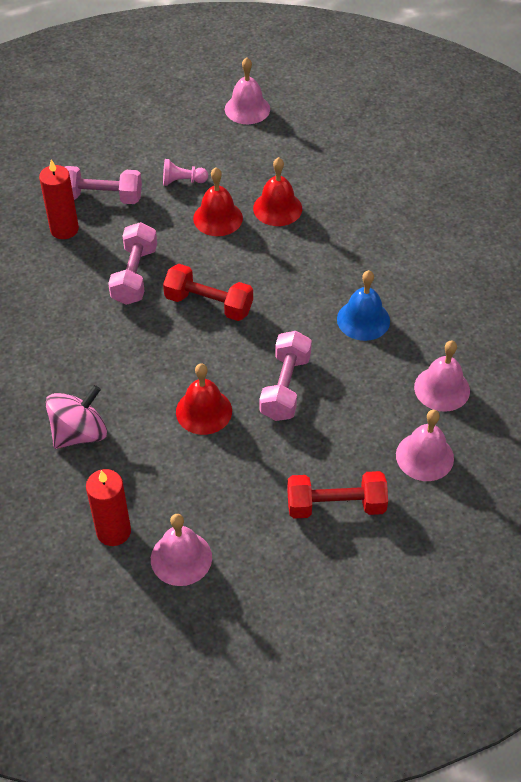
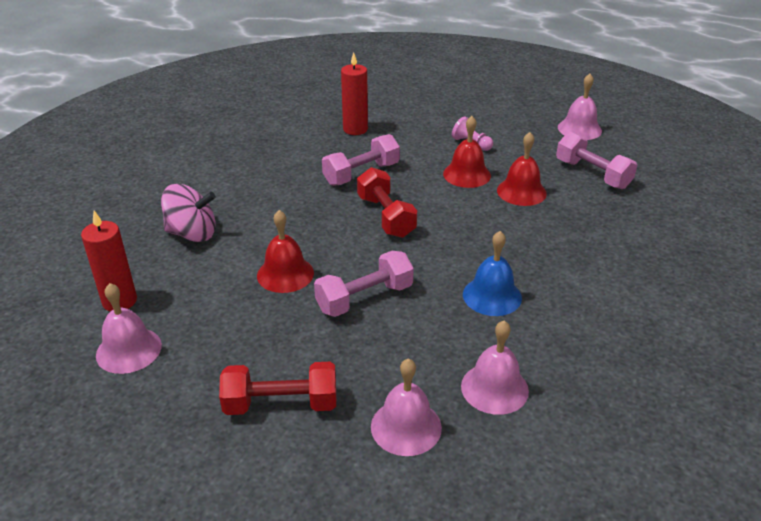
camera: 45 degrees right, 15 degrees down
(101, 197) = (403, 126): pink dumbbell -> pink dumbbell (592, 174)
(335, 505) = (281, 404): red dumbbell -> red dumbbell turned 45 degrees counterclockwise

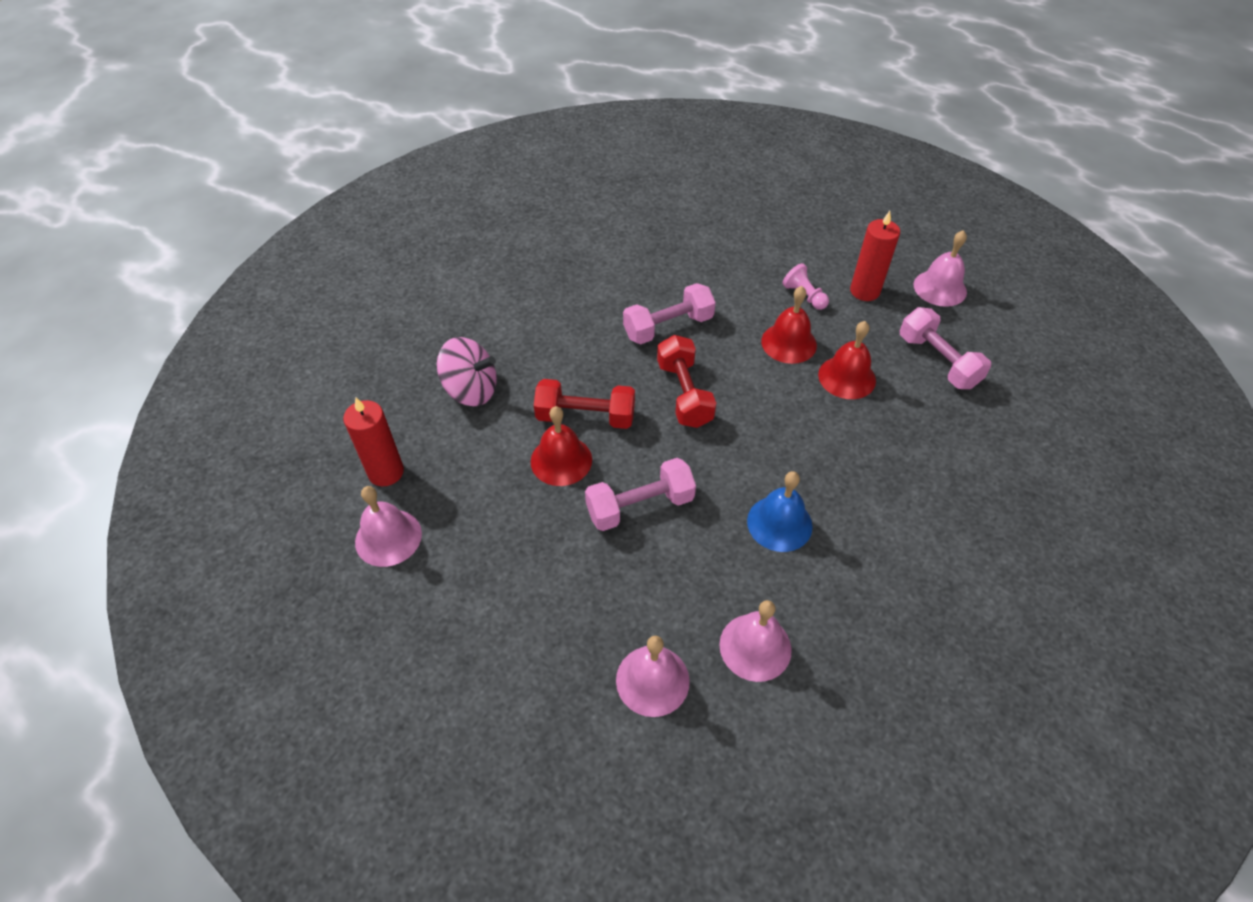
camera: 10 degrees right, 15 degrees up
(281, 404) = (531, 630): red dumbbell -> red dumbbell (585, 417)
(355, 129) = (673, 257): red candle -> red candle (864, 291)

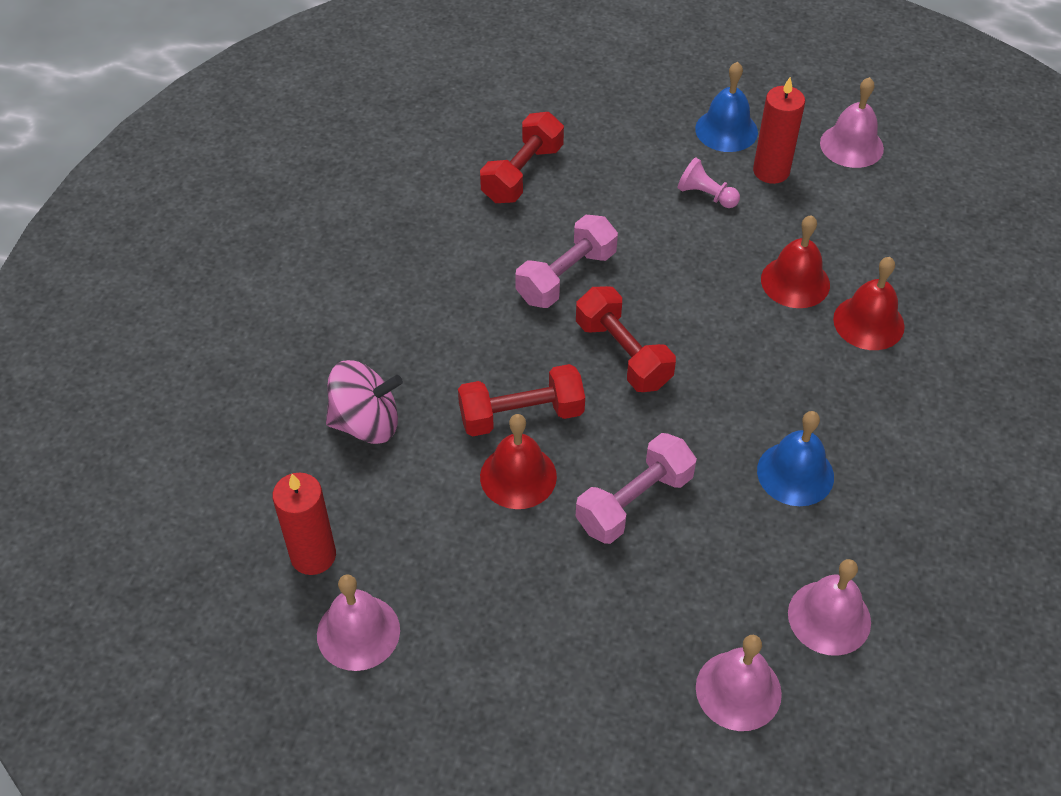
camera: 20 degrees left, 0 degrees up
(671, 247) = (522, 174): none -> red dumbbell
(789, 343) = (713, 258): red bell -> red bell (868, 322)
(842, 253) = (726, 130): none -> blue bell
(937, 361) = (884, 235): pink dumbbell -> none

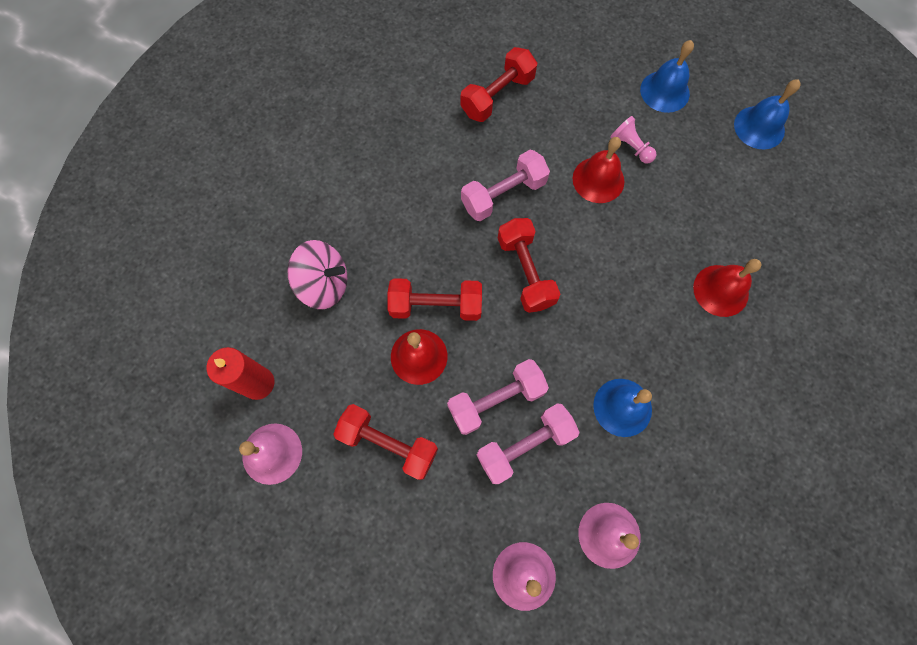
camera: 15 degrees right, 20 degrees up
(511, 583) = (388, 443): none -> red dumbbell
(688, 543) = (524, 445): none -> pink dumbbell
(771, 171) = (688, 136): red candle -> none
(795, 282) = (675, 240): red bell -> red bell (598, 180)
(851, 145) = (759, 127): pink bell -> blue bell

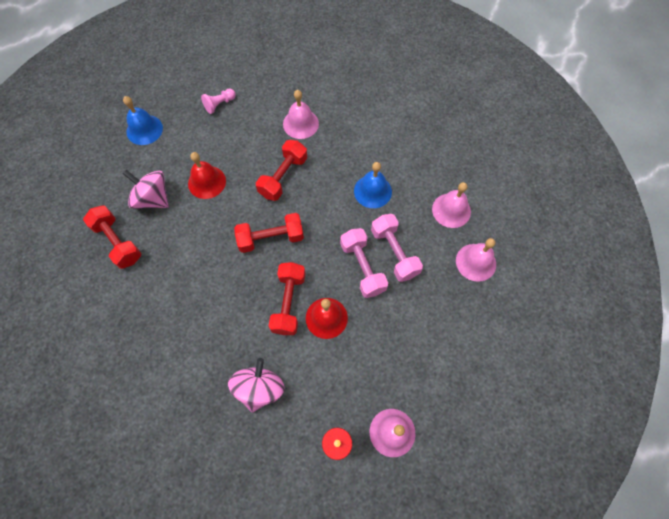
camera: 85 degrees left, 5 degrees down
(388, 443) = (389, 343): red dumbbell -> red dumbbell (283, 177)
(503, 194) = (206, 246): pink dumbbell -> none
(563, 121) = (153, 198): none -> pink spinning top
(630, 147) = (185, 158): pink pawn -> pink pawn (219, 104)
(721, 290) = (300, 123): red bell -> pink bell
(759, 127) = (187, 80): blue bell -> none

